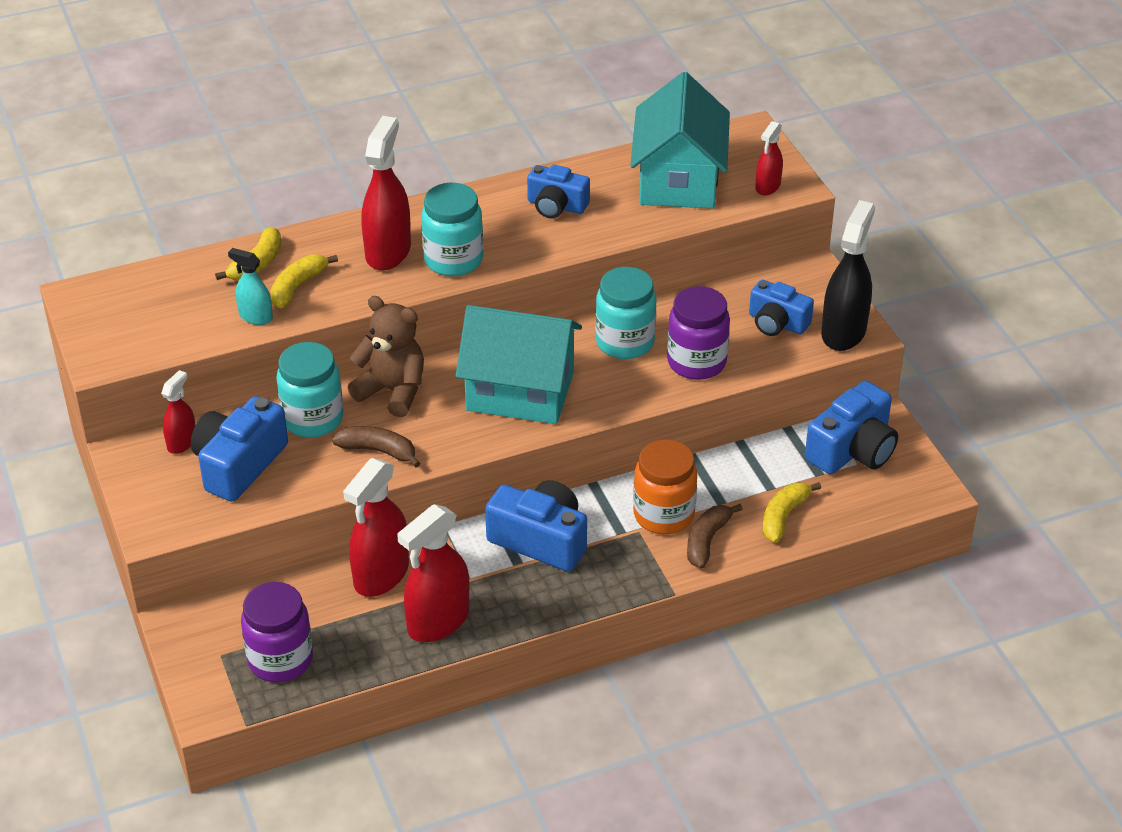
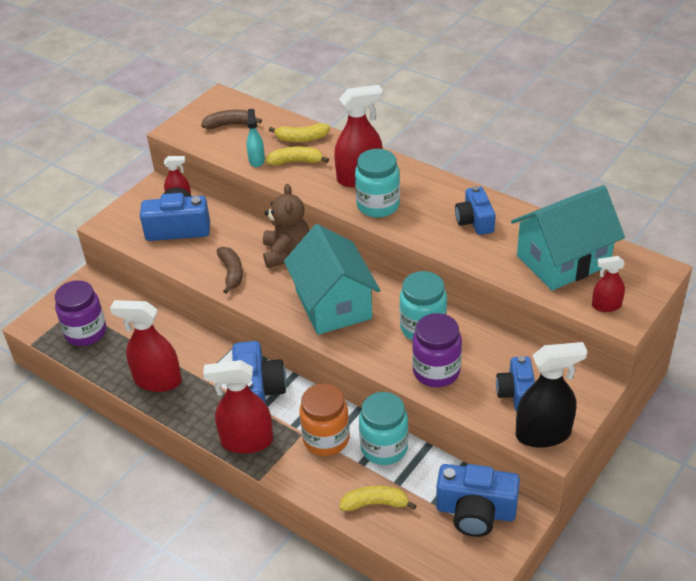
camera: 60 degrees right, 0 degrees up
(312, 419) = (236, 235): turquoise jar -> turquoise jar (384, 447)
(381, 575) = (177, 338): red spray bottle -> red spray bottle (246, 441)
(707, 541) = (320, 473): brown banana -> brown banana (230, 124)

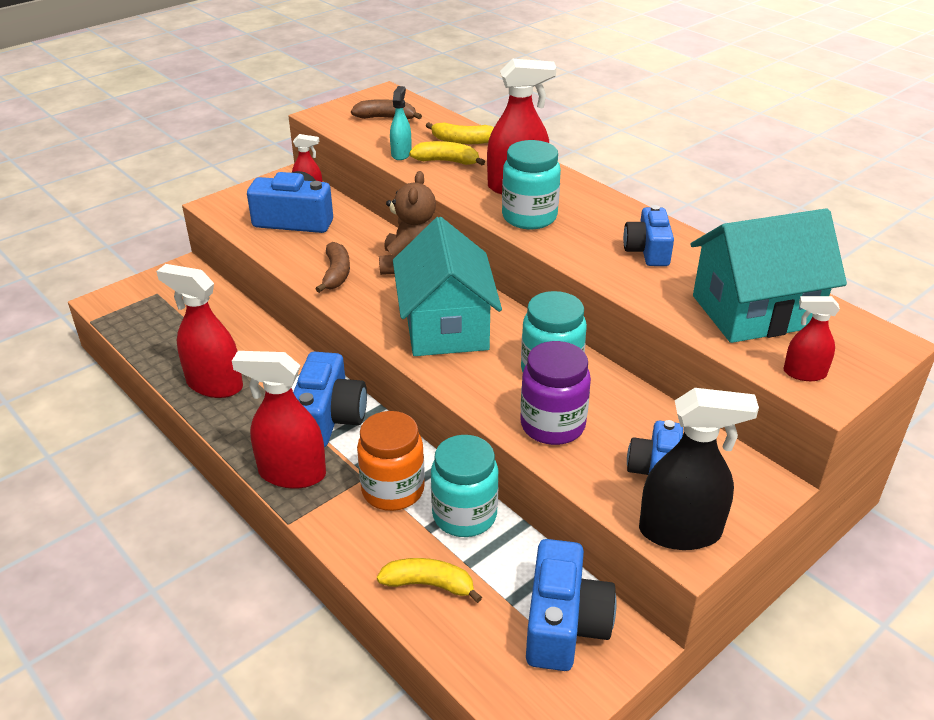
camera: 10 degrees right, 5 degrees down
(86, 332) = (157, 319): purple jar -> none
(475, 511) = (564, 624): blue camera -> blue camera turned 105 degrees counterclockwise

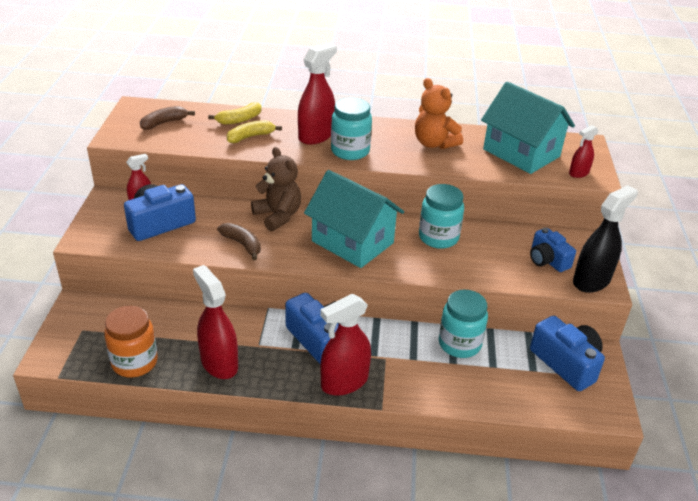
camera: 45 degrees left, 0 degrees up
(214, 384) = (219, 363): red spray bottle -> red spray bottle turned 75 degrees clockwise
(393, 490) = (409, 355): orange jar -> orange jar (134, 362)
(401, 154) = (214, 143): turquoise spray bottle -> none
(429, 584) = (490, 388): yellow banana -> none
(552, 425) = (477, 264): purple jar -> none
(648, 250) = (434, 143): blue camera -> orange teddy bear
(755, 311) = (521, 153): turquoise house -> turquoise house turned 75 degrees counterclockwise

